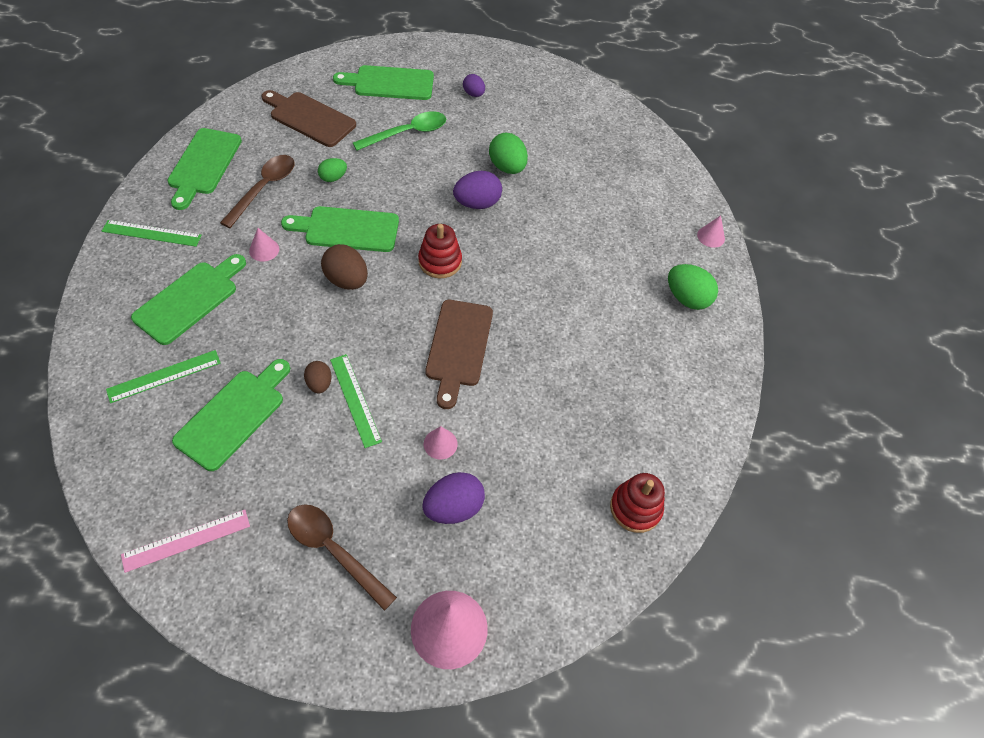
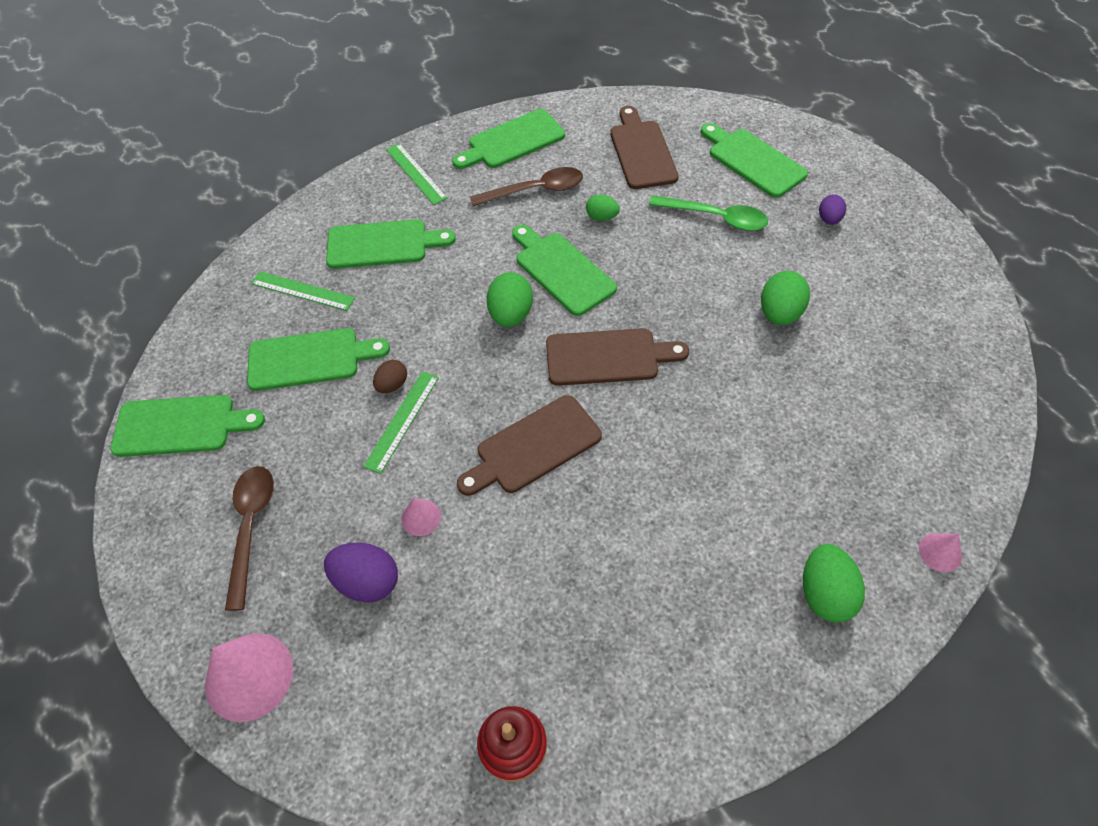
camera: 55 degrees right, 0 degrees up
(186, 540) = (180, 426): pink ruler -> green cutting board
(264, 250) = (478, 242): pink cone -> none
(347, 280) = (511, 315): brown egg -> green egg
(440, 262) = (607, 357): red stacking toy -> brown cutting board
(477, 203) = (706, 328): purple egg -> none

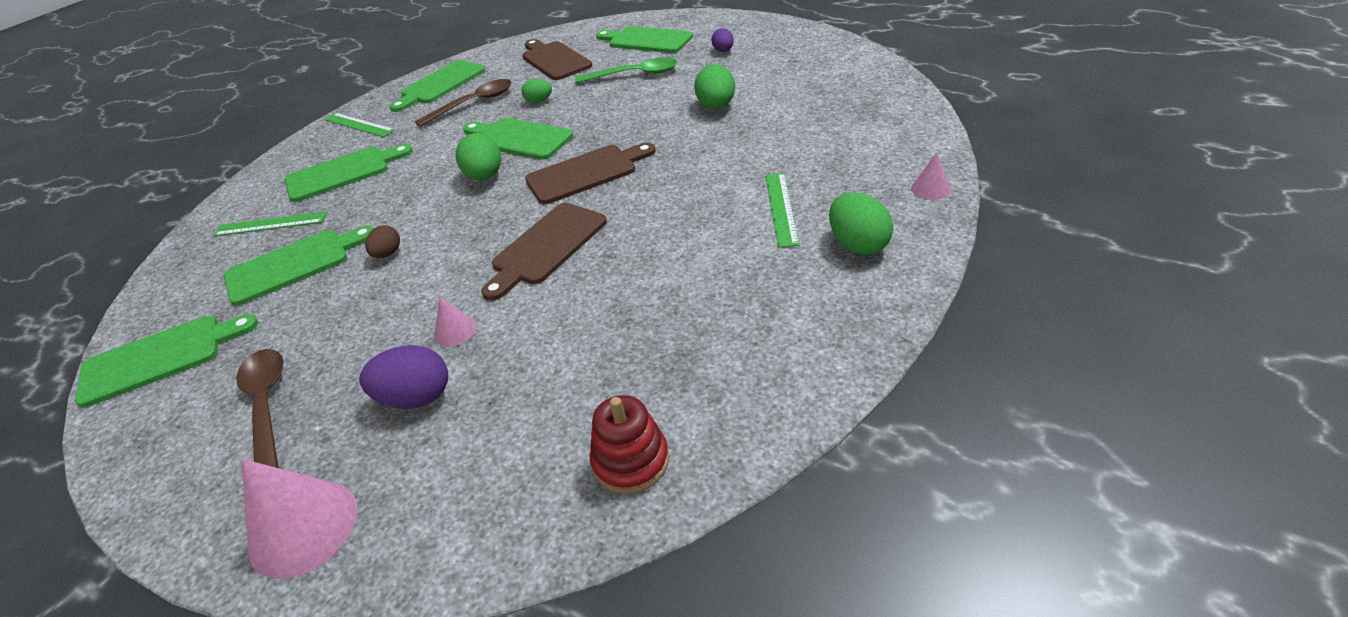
camera: 20 degrees left, 15 degrees down
(402, 420) = (407, 273): green ruler -> green ruler (781, 208)

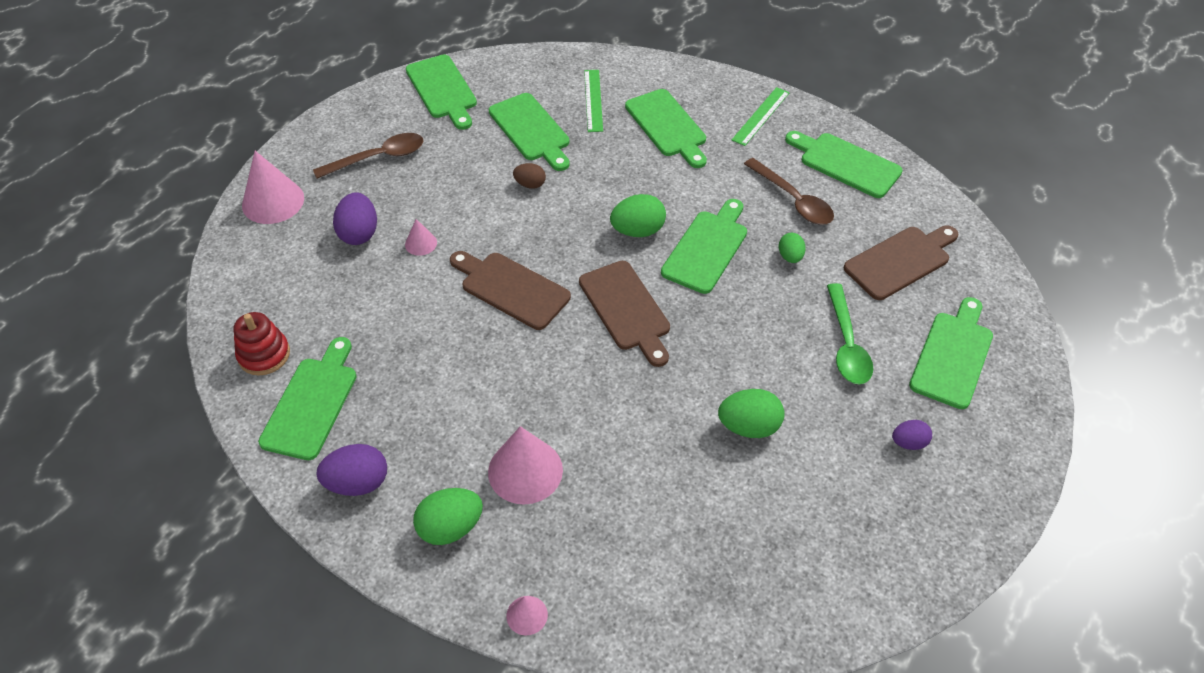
camera: 85 degrees right, 10 degrees up
(713, 387) = (312, 403): none -> green cutting board
(781, 208) = (525, 471): green ruler -> pink cone
(822, 321) = (358, 483): none -> purple egg

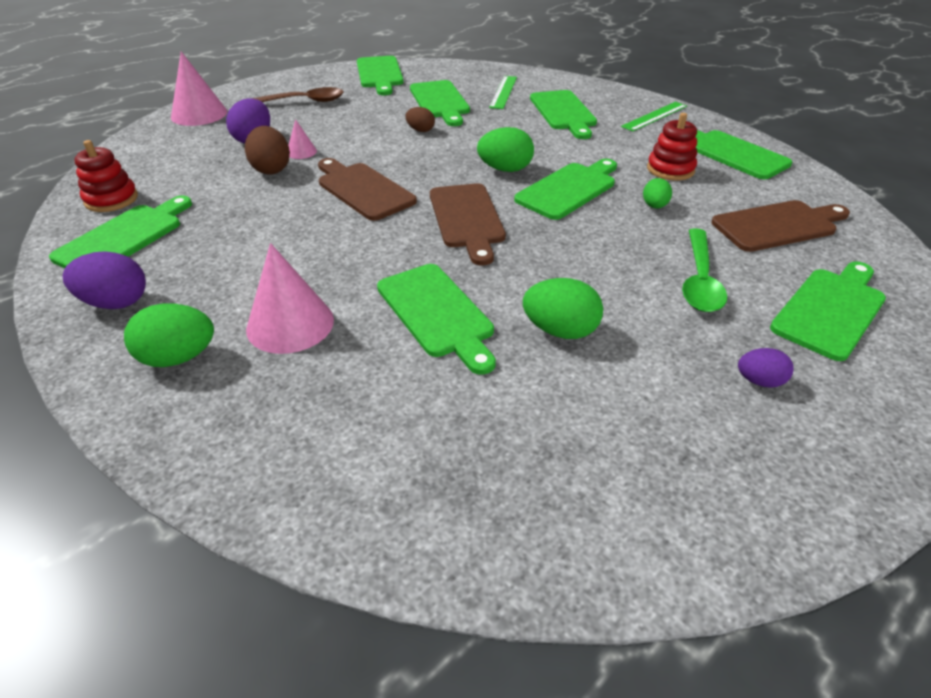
camera: 15 degrees right, 10 degrees down
(403, 277) = (271, 169): none -> brown egg
(527, 615) = (203, 461): pink cone -> none
(643, 431) = (437, 313): none -> green cutting board
(793, 200) = (670, 169): brown spoon -> red stacking toy

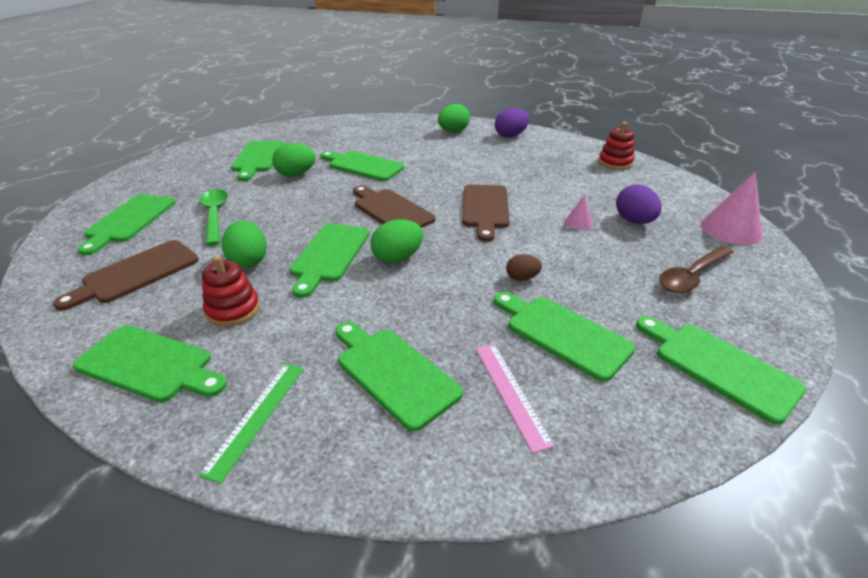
camera: 150 degrees right, 5 degrees down
(124, 237) = (563, 152): green cutting board -> green cutting board (258, 158)
(271, 169) = (570, 203): brown egg -> none
(290, 324) = (426, 148): pink cone -> none
(363, 190) = (485, 209): brown cutting board -> brown cutting board turned 75 degrees clockwise
(503, 92) = (510, 393): green ruler -> pink ruler
(654, 206) = (249, 261): green egg -> green egg, size x1.65
(759, 381) = (190, 181): purple egg -> none

